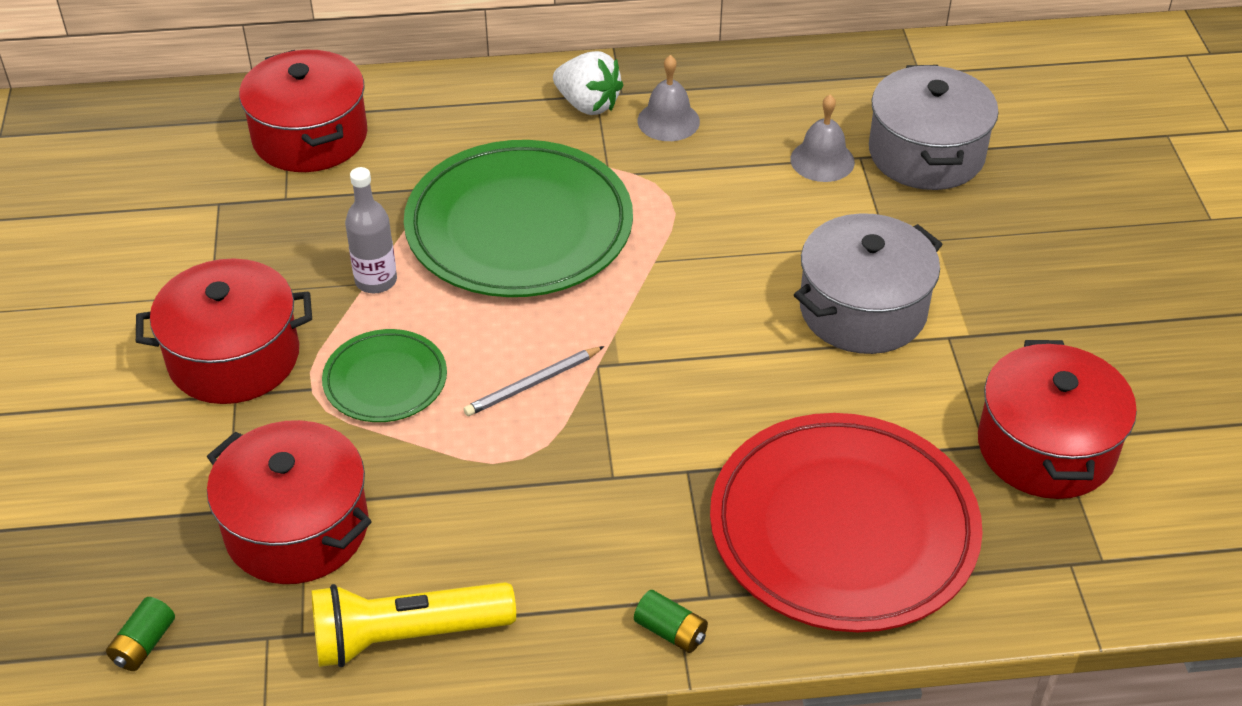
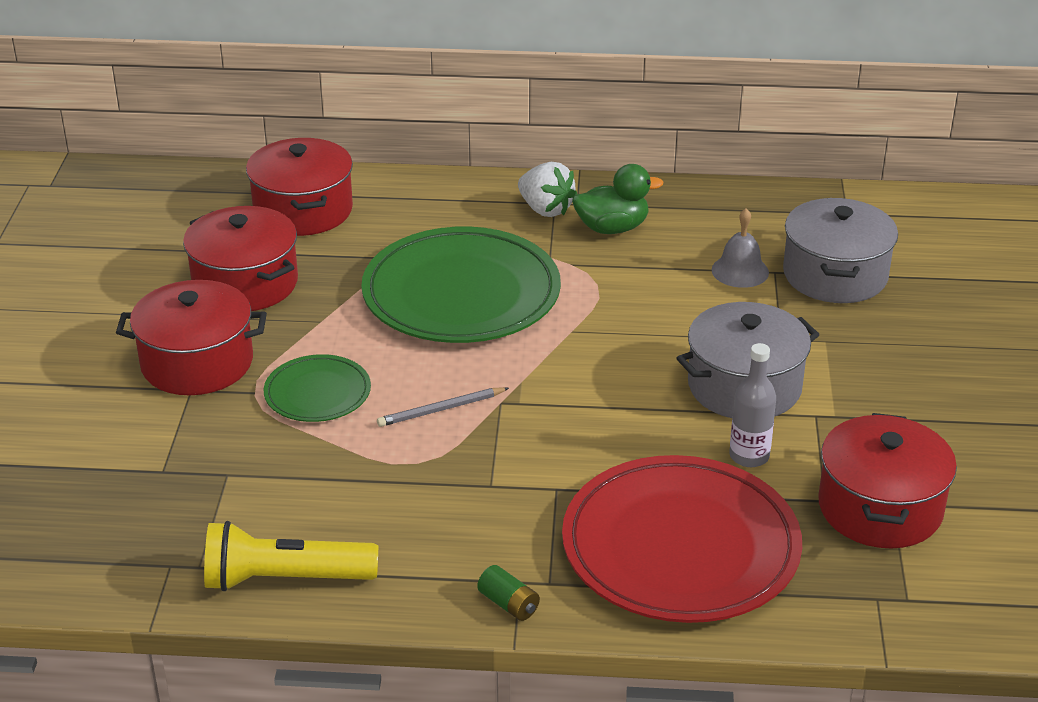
camera: 10 degrees right, 10 degrees down
(144, 644) = (69, 557): green battery -> none
(297, 528) = (215, 490): red pot -> red pot (245, 283)
(376, 281) = (329, 320): grey bottle -> grey bottle (749, 456)
(668, 121) = (612, 228): grey bell -> green duck

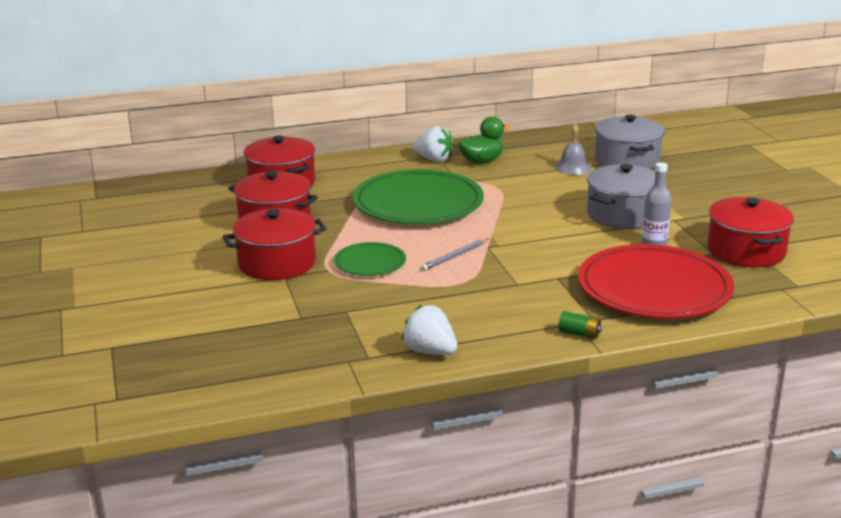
camera: 20 degrees left, 10 degrees down
(284, 579) = (430, 351): yellow flashlight -> white strawberry

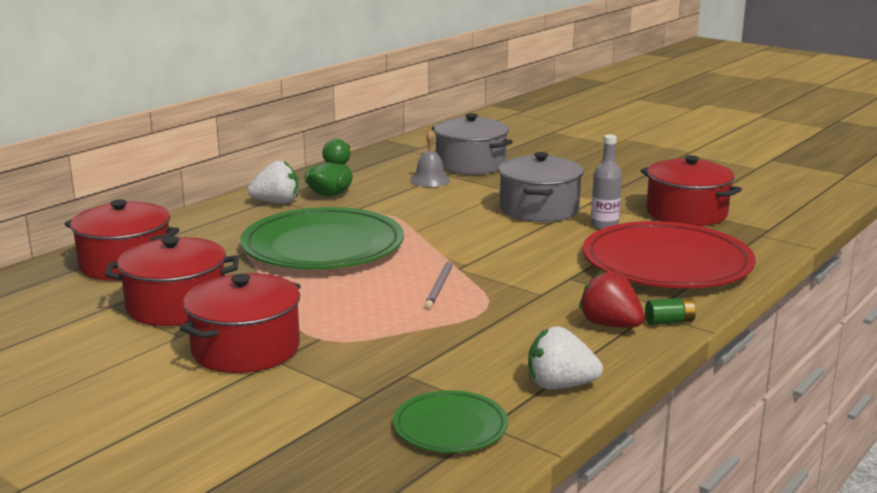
camera: 35 degrees left, 5 degrees down
(370, 263) = (358, 318): green plate -> green plate (450, 427)
(531, 322) = (610, 325): none -> red strawberry

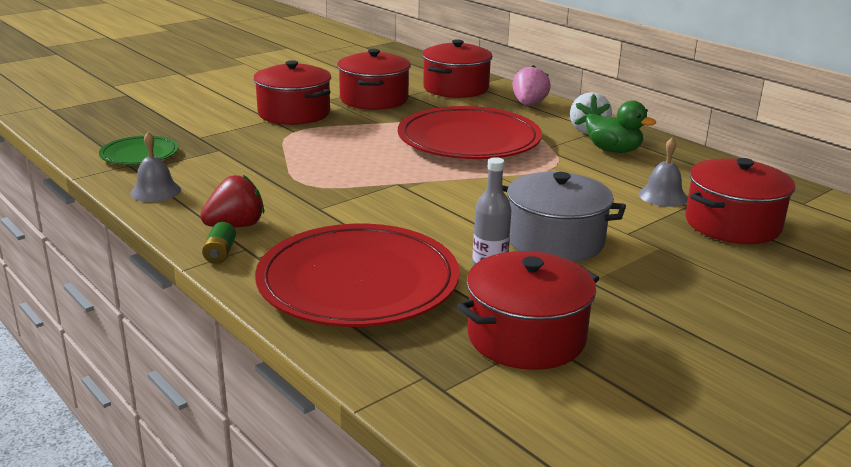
camera: 100 degrees right, 5 degrees up
(192, 227) = (529, 104): none -> pink strawberry
(323, 247) = (469, 140): green plate -> red plate
(440, 286) = (361, 172): grey pencil -> none
(470, 164) = (732, 224): grey pot -> red pot
(560, 385) = (155, 191): white strawberry -> grey bell

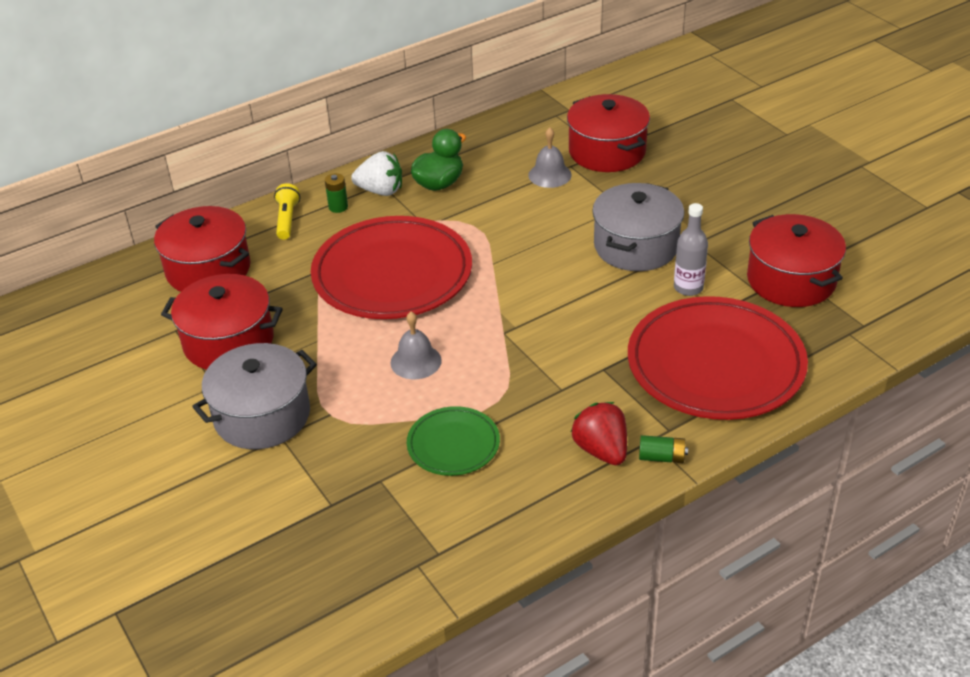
camera: 80 degrees left, 15 degrees up
(139, 154) = (384, 558): green plate -> green plate (453, 444)
(155, 191) = (506, 526): grey bell -> grey bell (416, 361)
(294, 113) = (262, 416): red pot -> grey pot
(529, 104) = (287, 219): pink strawberry -> yellow flashlight
(555, 118) = (338, 207): none -> green battery

